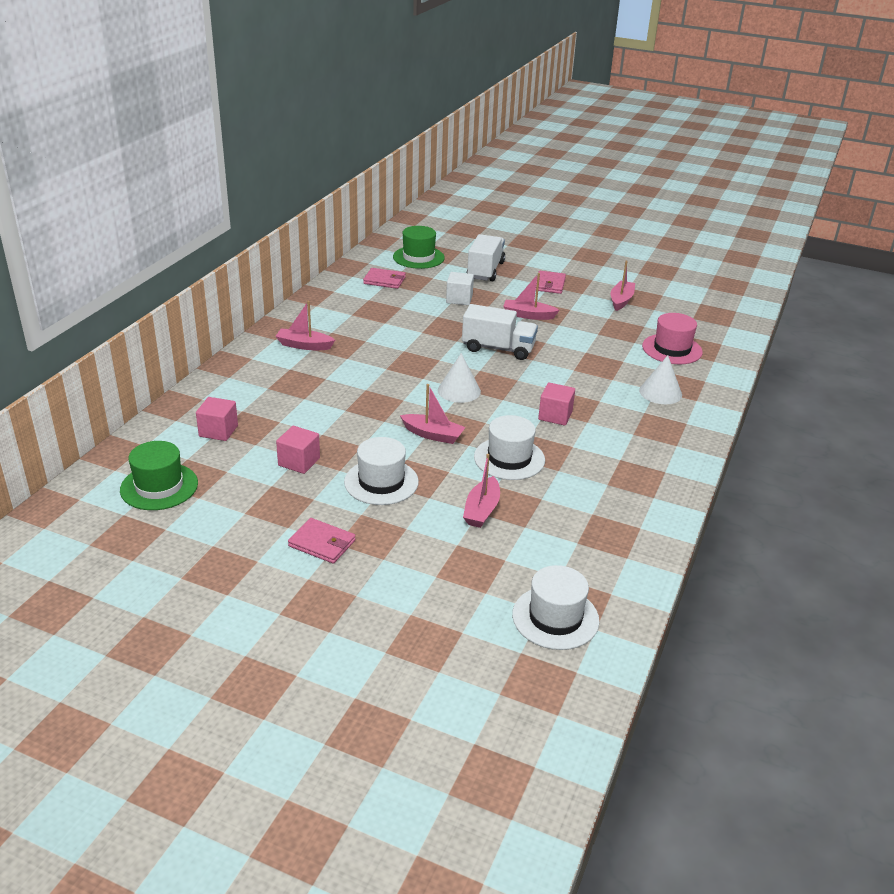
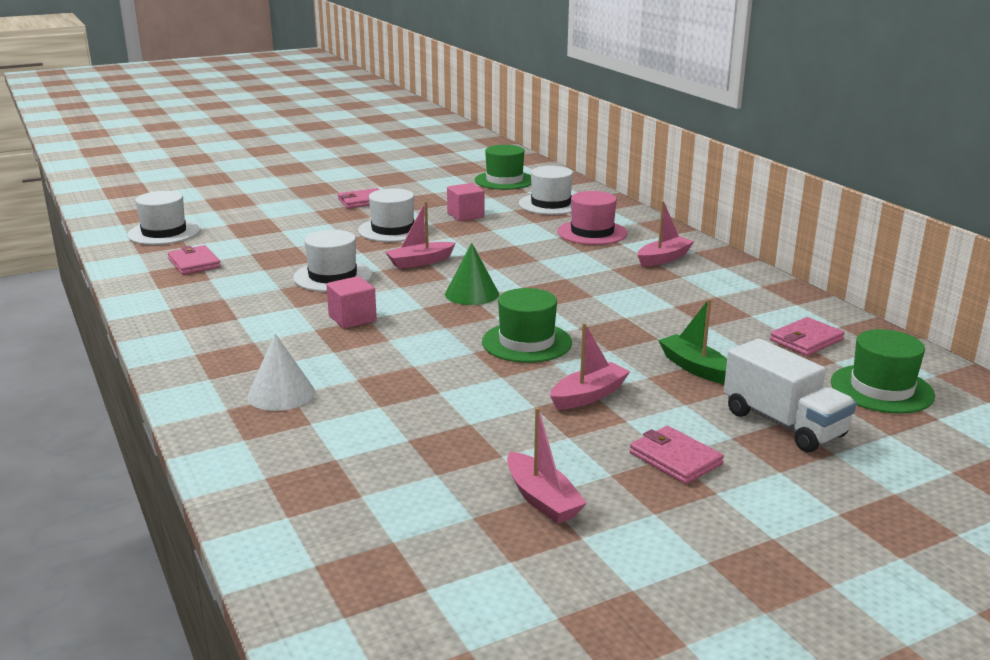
camera: 130 degrees right, 10 degrees down
(218, 431) = (550, 204): pink cube -> white hat
(459, 299) = (694, 367): white cube -> green boat
(459, 390) = (472, 294): white cone -> green cone
(482, 510) = (296, 247): pink boat -> none
(498, 349) = (526, 342): white truck -> green hat
(582, 543) = (194, 263): none -> pink wallet
(672, 349) = (345, 459): pink hat -> pink hat (592, 232)

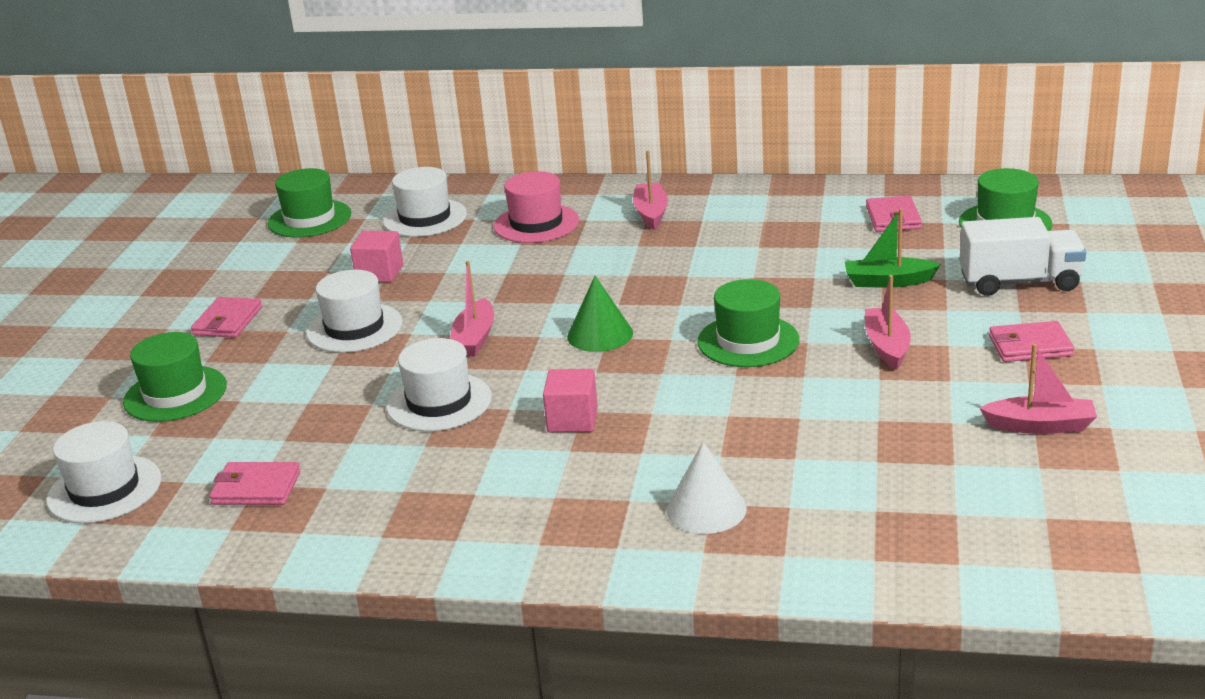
camera: 50 degrees left, 5 degrees up
(273, 215) = (175, 394): none -> green hat

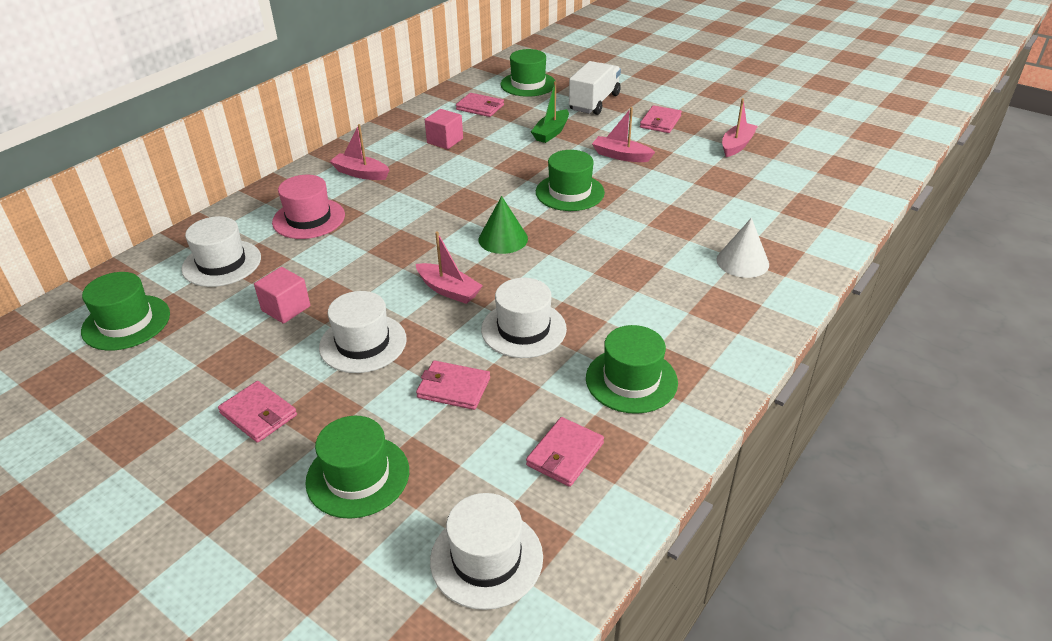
camera: 65 degrees left, 10 degrees up
(318, 396) = (453, 388): none -> pink wallet
(396, 493) = (631, 380): none -> green hat
(572, 420) = (601, 280): pink cube -> pink cube (445, 141)

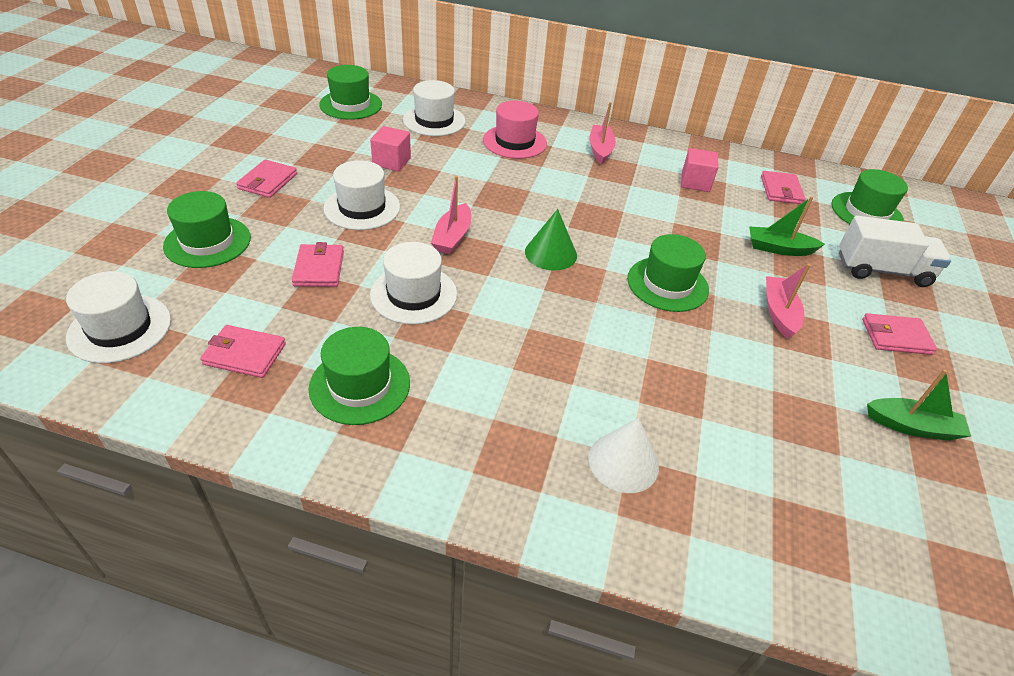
camera: 65 degrees right, 5 degrees up
(737, 145) = (912, 426): pink boat -> green boat

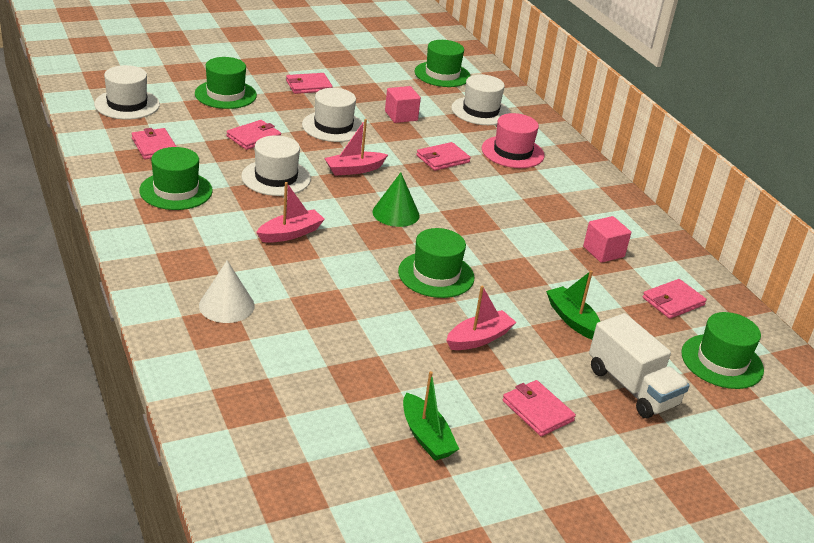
camera: 50 degrees right, 10 degrees down
(488, 180) = (442, 159): none -> pink wallet
(600, 150) = (570, 192): pink boat -> pink boat (290, 233)

